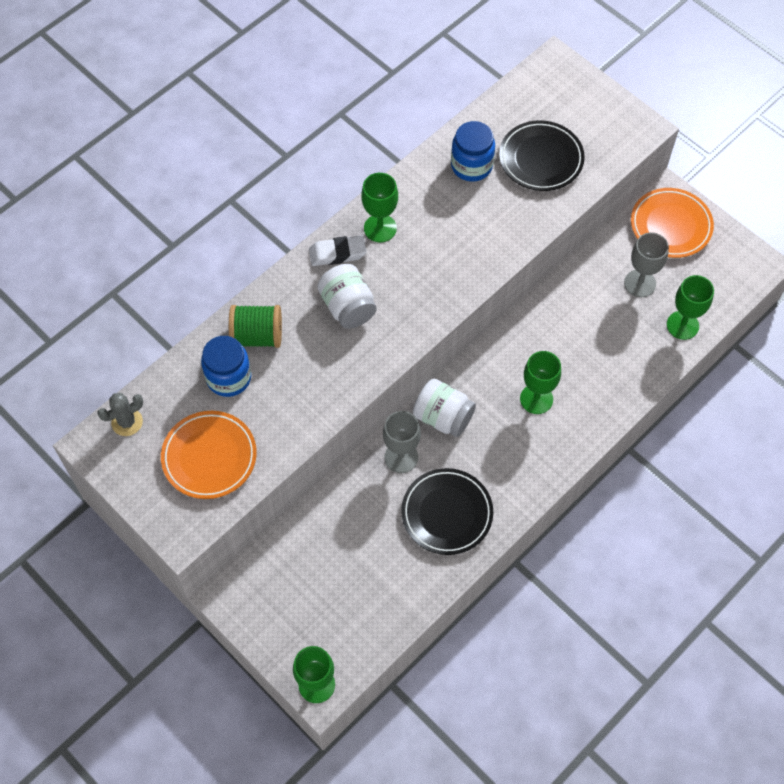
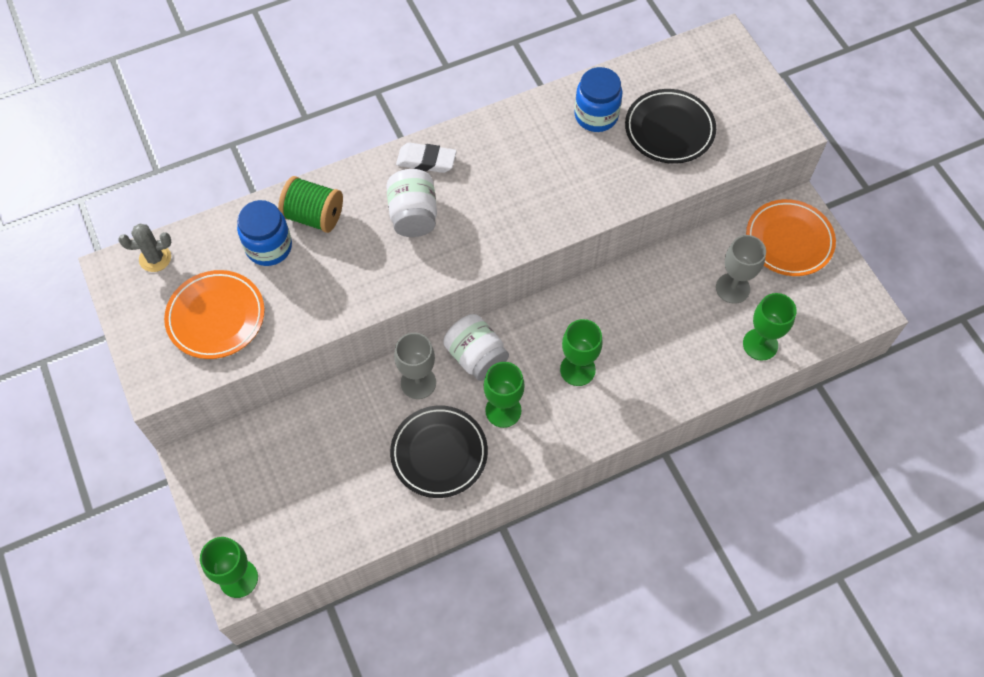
camera: 20 degrees right, 0 degrees up
(380, 228) = (478, 149): green goblet -> green goblet (503, 410)

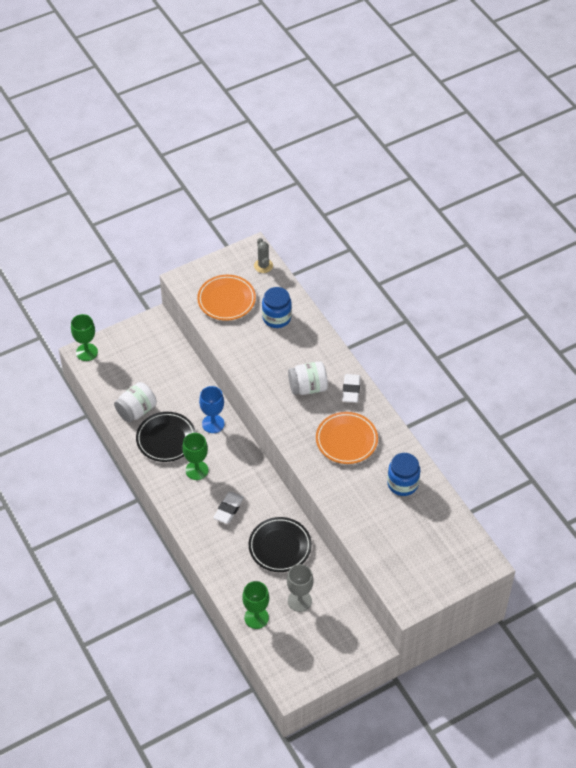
camera: 85 degrees right, 10 degrees down
(314, 216) = (301, 337): green spool -> none
(418, 382) = (213, 424): grey goblet -> blue goblet
(476, 357) = (233, 453): white jar -> white jar (136, 411)
(577, 369) = (228, 509): green goblet -> white eraser
(669, 130) = (397, 528): black plate -> black plate (280, 546)
(789, 240) = (344, 638): orange plate -> orange plate (346, 440)

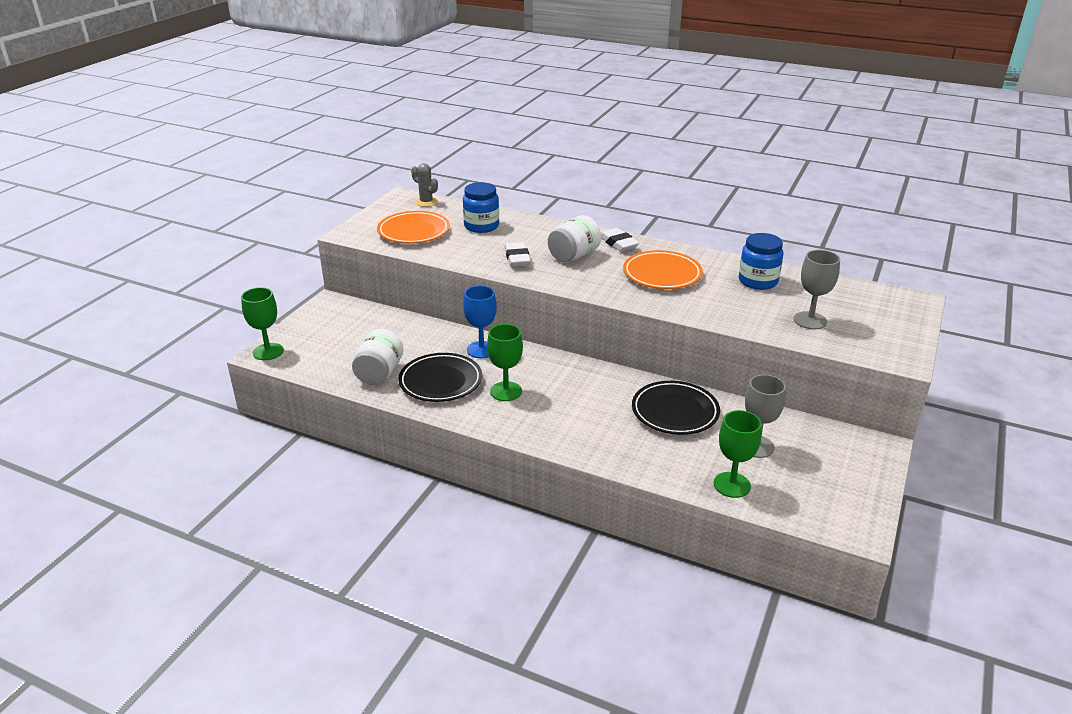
camera: 35 degrees left, 20 degrees down
(228, 509) = (581, 407): white eraser -> white eraser (517, 258)
(392, 539) = (810, 320): none -> grey goblet

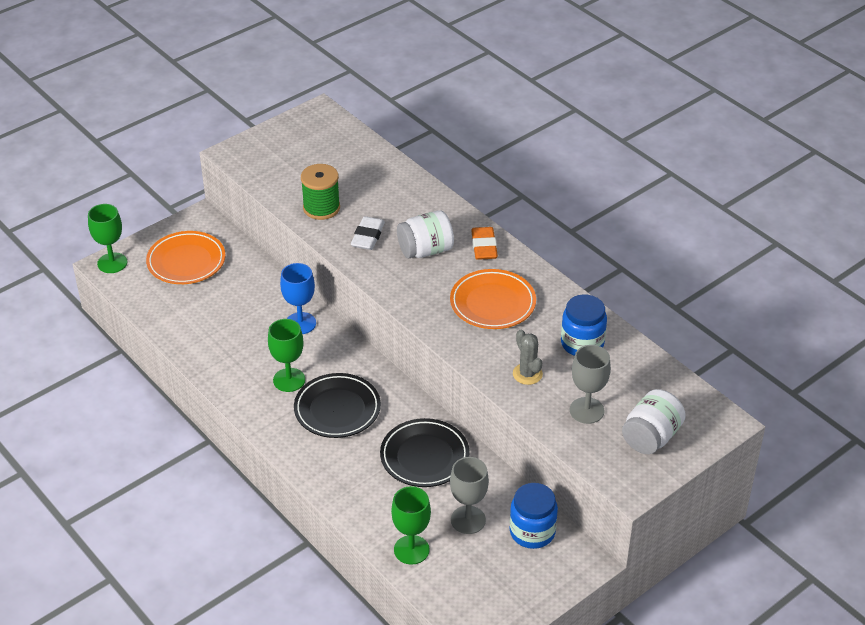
camera: 25 degrees right, 10 degrees up
(379, 373) = (192, 321): white jar -> white jar (651, 437)
(414, 231) = (294, 168): orange plate -> orange plate (186, 261)
(426, 202) = (335, 127): grey cactus -> grey cactus (527, 374)
(440, 381) = (239, 349): black plate -> black plate (337, 409)
(460, 250) = (321, 208): none -> green spool
(481, 226) = (365, 180): blue jar -> blue jar (532, 532)
(618, 243) = (484, 247): white eraser -> orange eraser

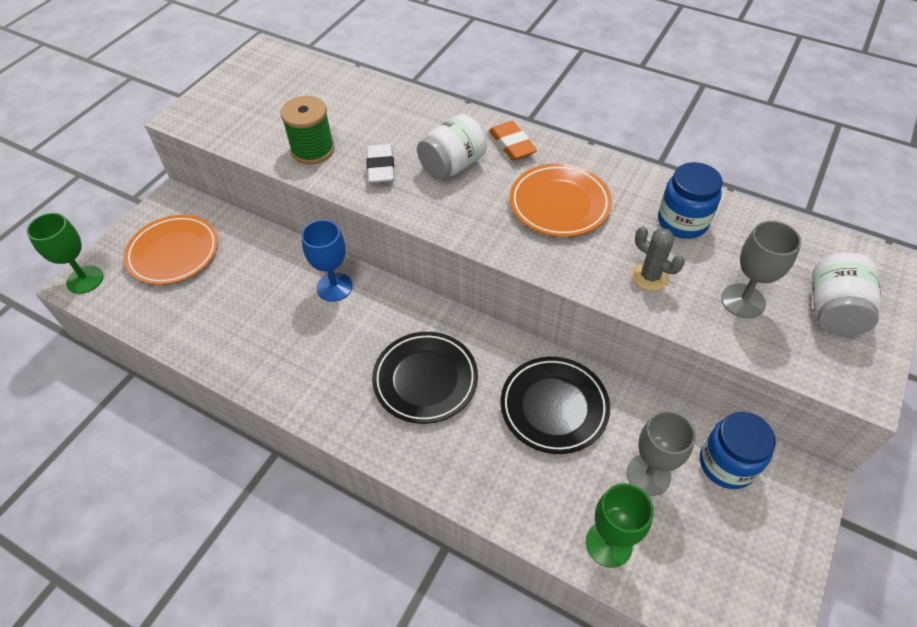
camera: 20 degrees left, 10 degrees up
(289, 380) = (352, 360): green goblet -> none

